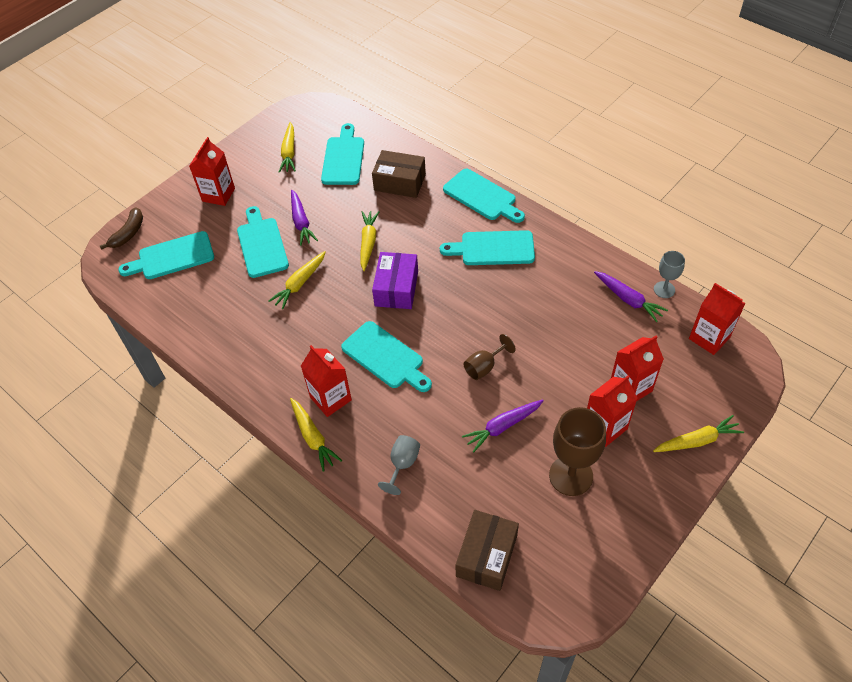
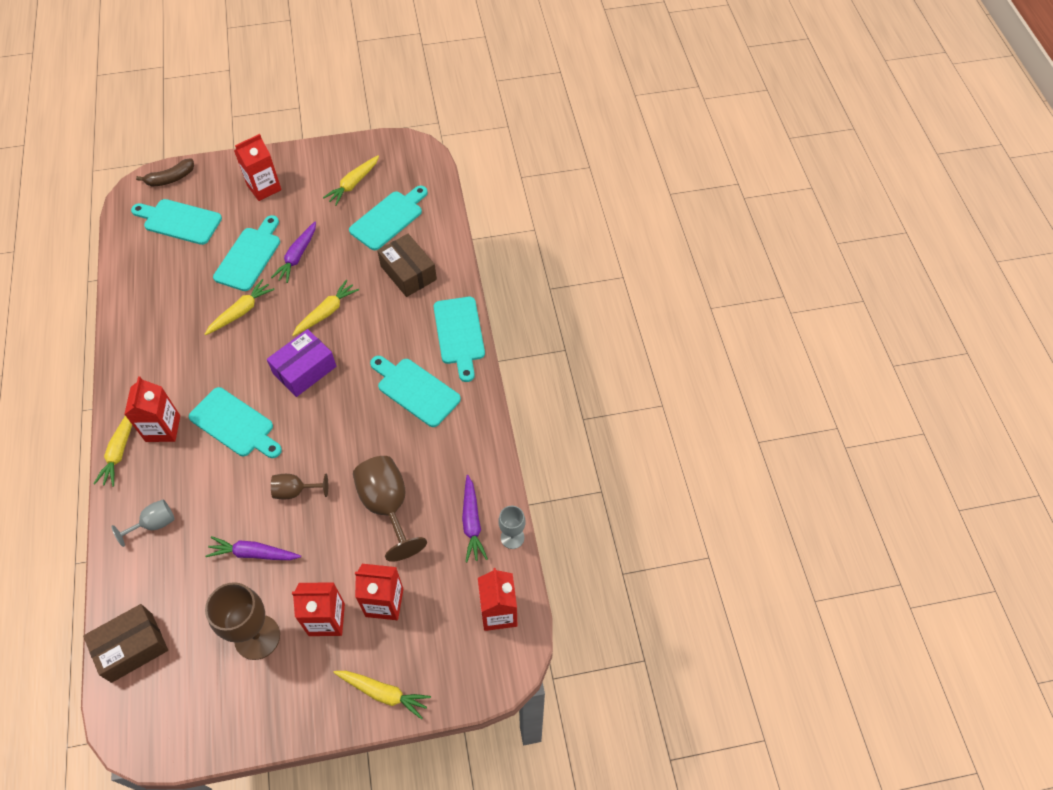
camera: 35 degrees right, 5 degrees up
(300, 283) = (241, 311): yellow carrot -> yellow carrot turned 150 degrees clockwise
(385, 357) = (235, 424): turquoise cutting board -> turquoise cutting board turned 45 degrees counterclockwise
(560, 329) = (387, 506): none -> brown goblet

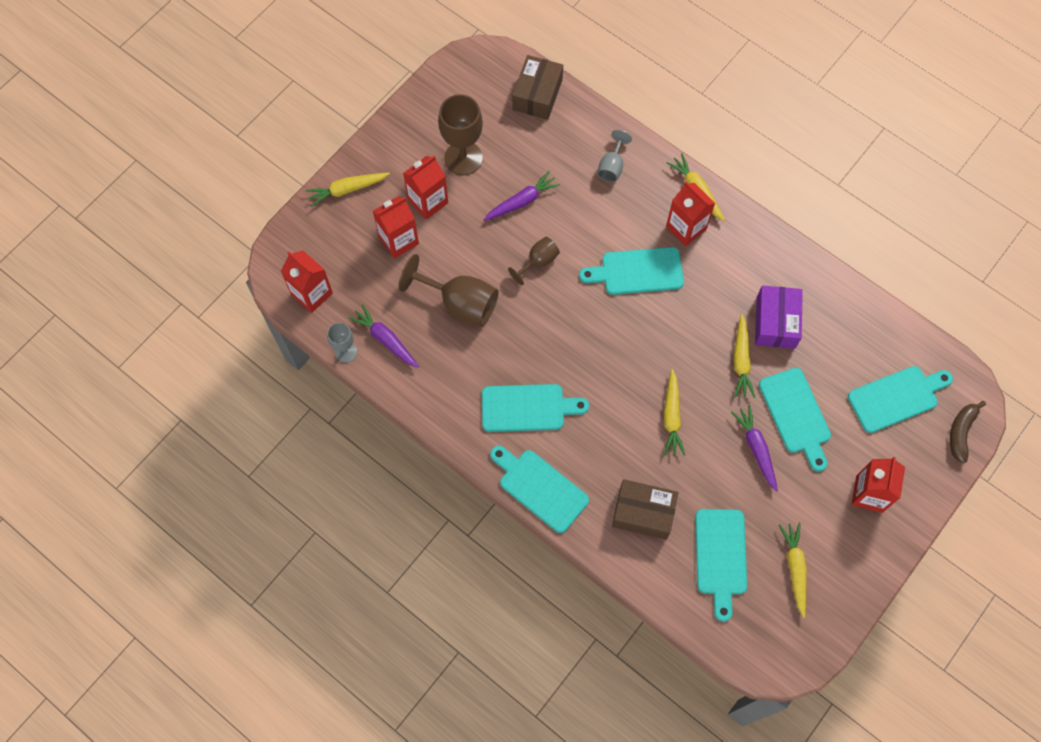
camera: 140 degrees right, 10 degrees up
(304, 370) = (633, 354): purple box -> purple box (775, 322)

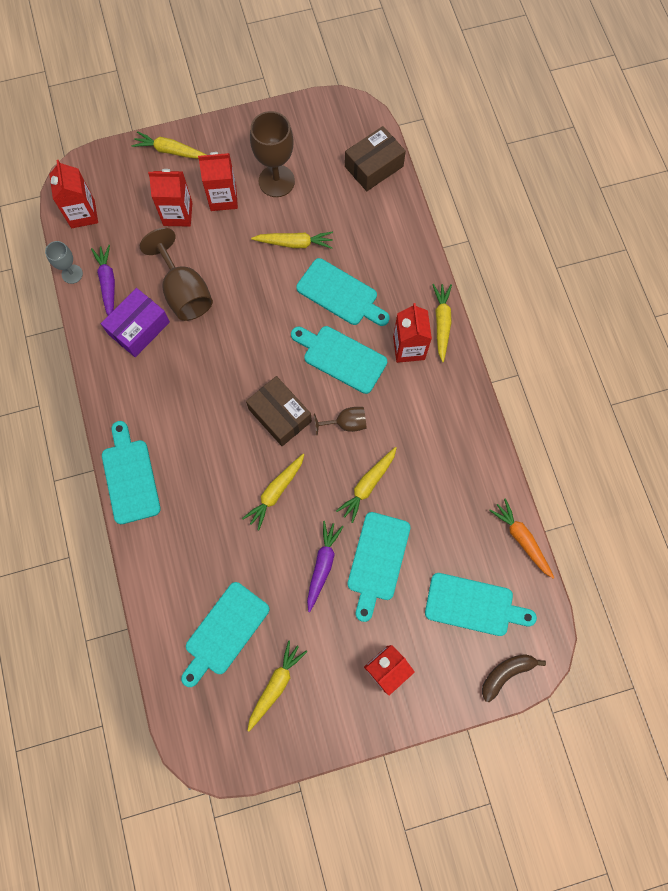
camera: 35 degrees right, 5 degrees up
(522, 201) = (294, 243): purple carrot -> yellow carrot
(527, 408) = (170, 408): turquoise cutting board -> turquoise cutting board (340, 294)
(538, 261) = (270, 299): brown goblet -> brown goblet (346, 423)
(612, 166) = (387, 260): grey goblet -> none
(643, 513) = (192, 553): brown box -> brown box (280, 415)
(775, 322) = (421, 473): purple box -> purple box (139, 328)
(892, 321) = (521, 539): none -> orange carrot

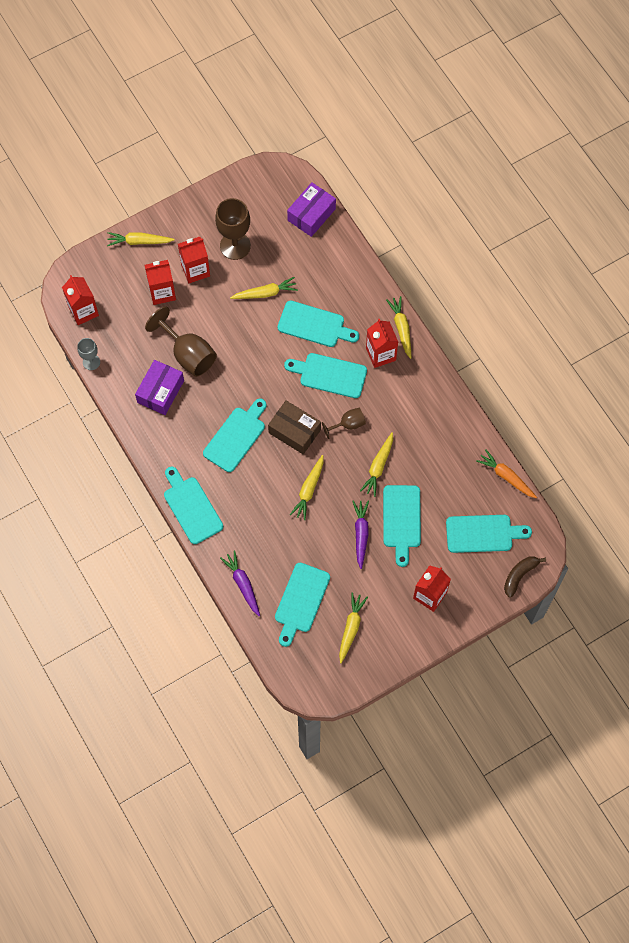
camera: 15 degrees left, 5 degrees down
(108, 284) = (123, 363): purple carrot -> purple carrot (243, 584)
(209, 404) = (236, 436): none -> turquoise cutting board
(374, 166) = (311, 214): brown box -> purple box

